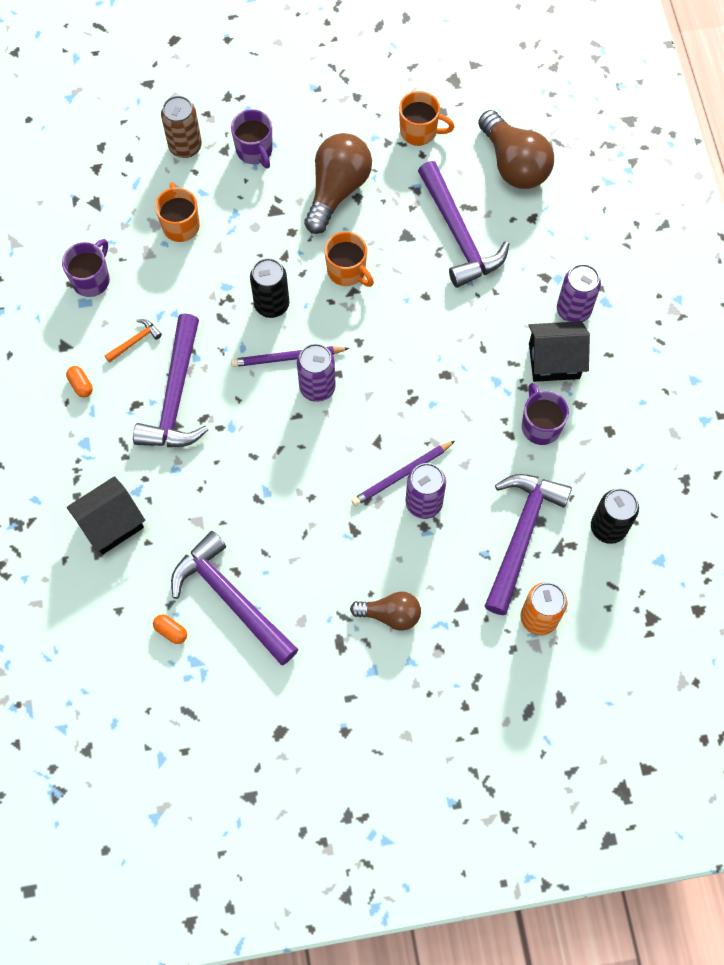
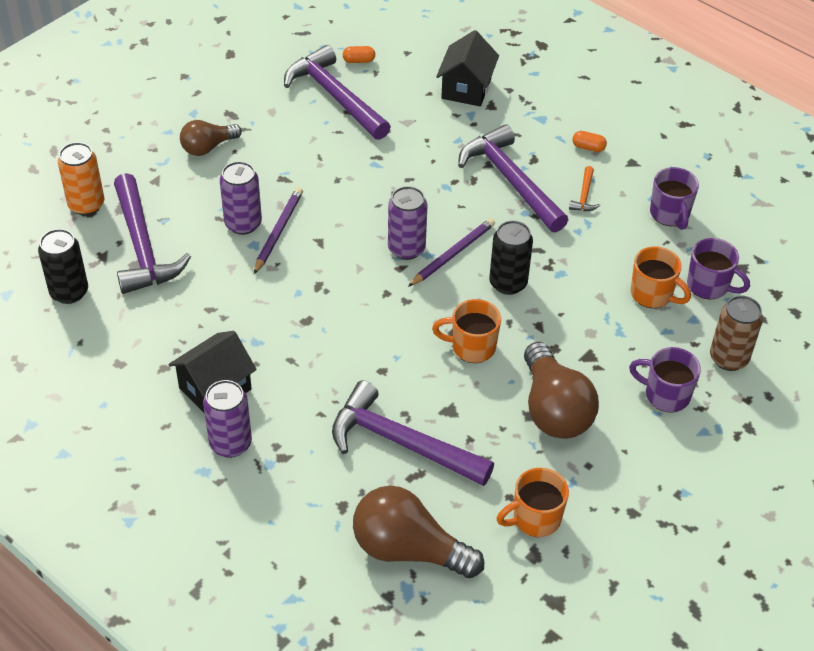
camera: 140 degrees right, 20 degrees down
(231, 598) = (335, 96): purple hammer -> purple hammer turned 135 degrees counterclockwise
(540, 426) = (187, 331): purple mug -> purple mug (709, 285)

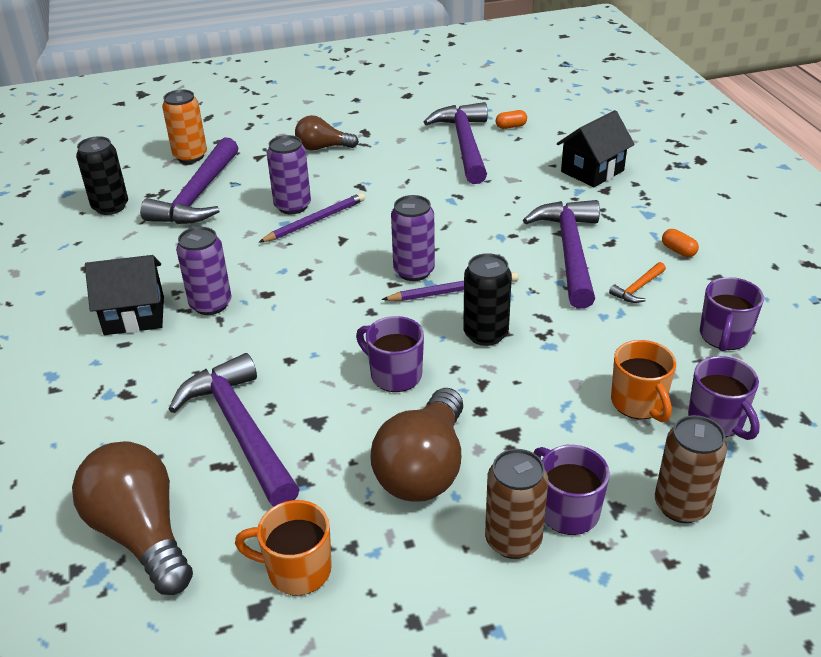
camera: 35 degrees right, 10 degrees down
(230, 443) = (96, 363): purple can -> purple can (210, 304)
(359, 61) = (511, 126): orange capsule -> orange capsule turned 45 degrees counterclockwise
(472, 347) = (394, 375): orange mug -> purple mug
(649, 431) = (513, 540): none -> brown can

